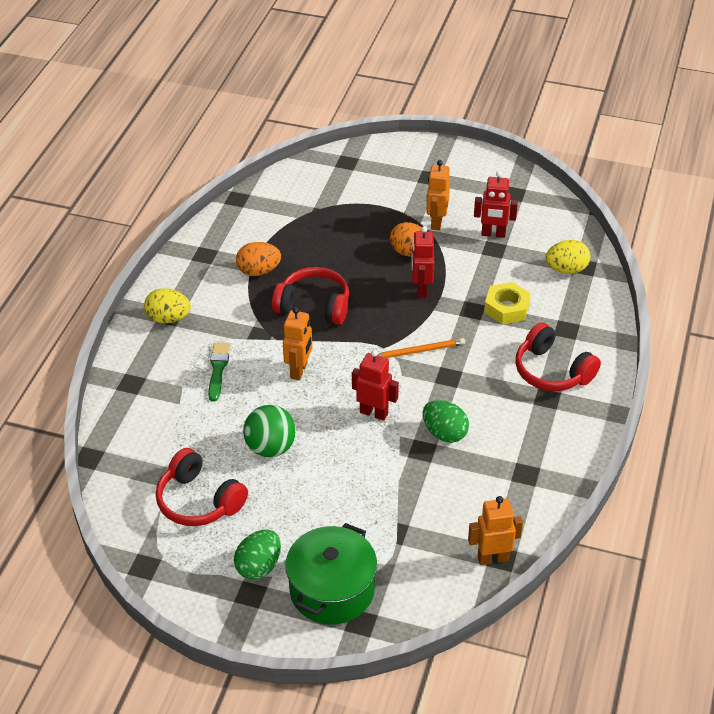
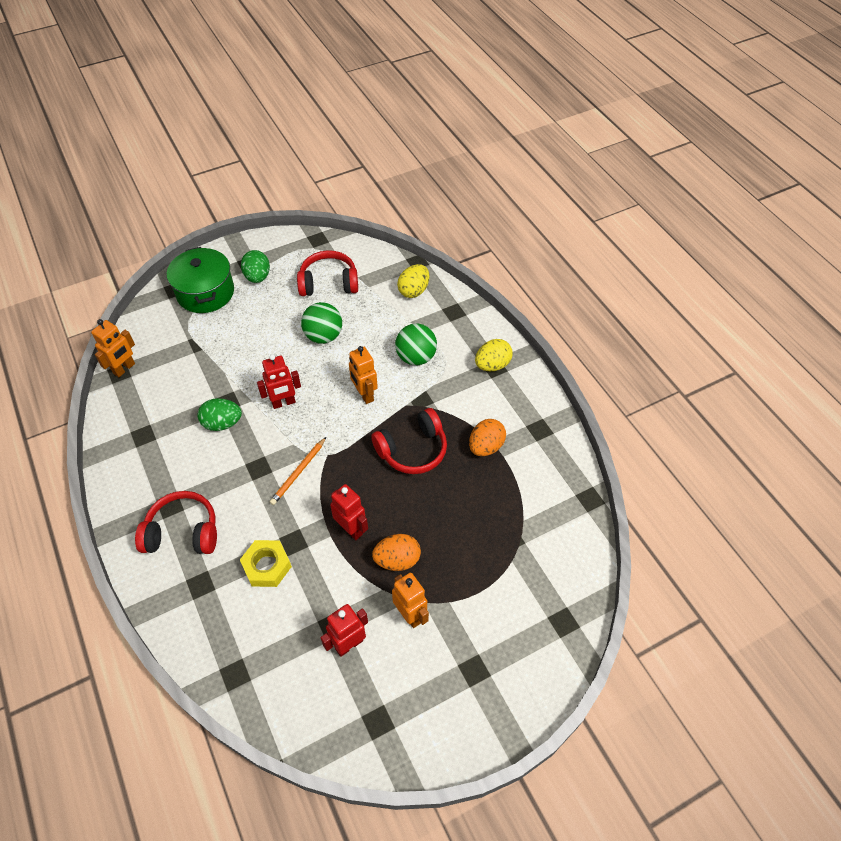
camera: 135 degrees right, 10 degrees up
(218, 369) = (416, 357): green brush -> green ball
(566, 269) = (248, 655): yellow egg -> yellow egg (414, 291)

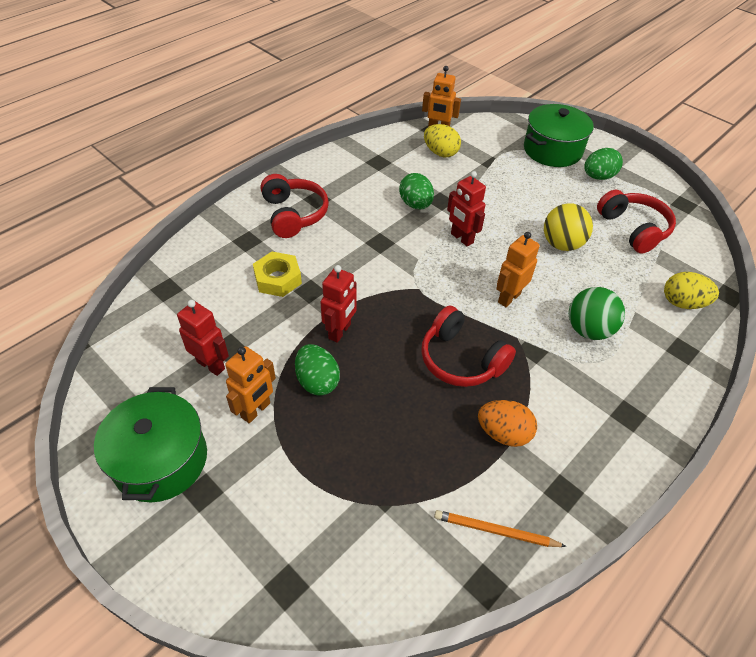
camera: 70 degrees right, 5 degrees down
(298, 472) = (387, 272): orange pencil -> orange pencil (495, 531)
(323, 336) = (561, 244): green ball -> yellow ball
(397, 560) = (317, 381): orange egg -> green egg
(435, 700) = (161, 460): none -> green pot
(492, 365) = (630, 412): yellow egg -> yellow egg (440, 153)

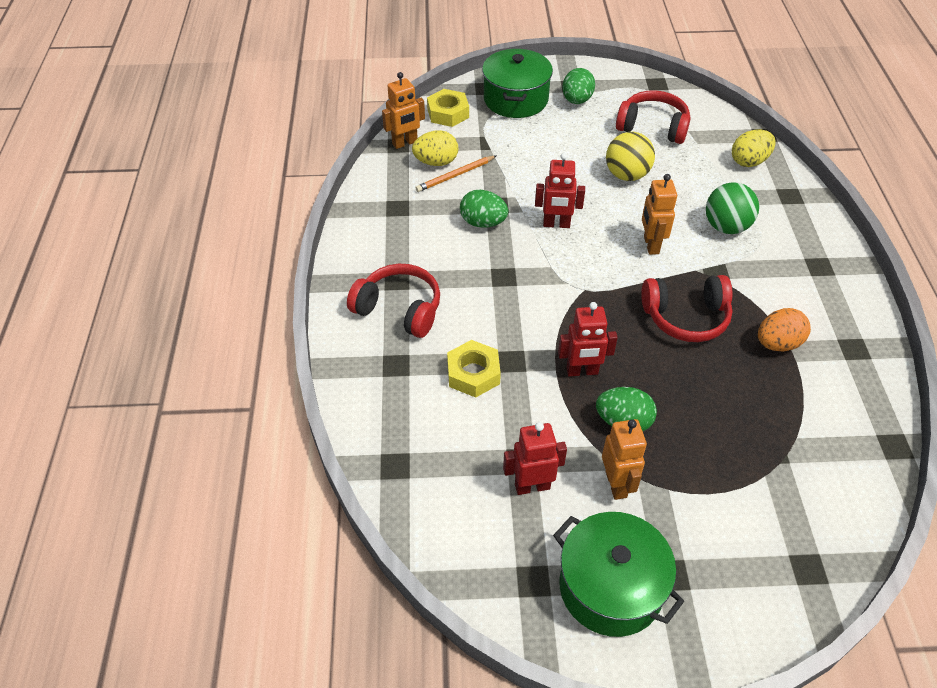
camera: 45 degrees left, 0 degrees up
(340, 331) = (582, 371): red robot -> red robot turned 105 degrees clockwise
(492, 131) = (448, 113): none -> yellow nut
(495, 531) = (856, 409): orange pencil -> orange pencil (455, 175)

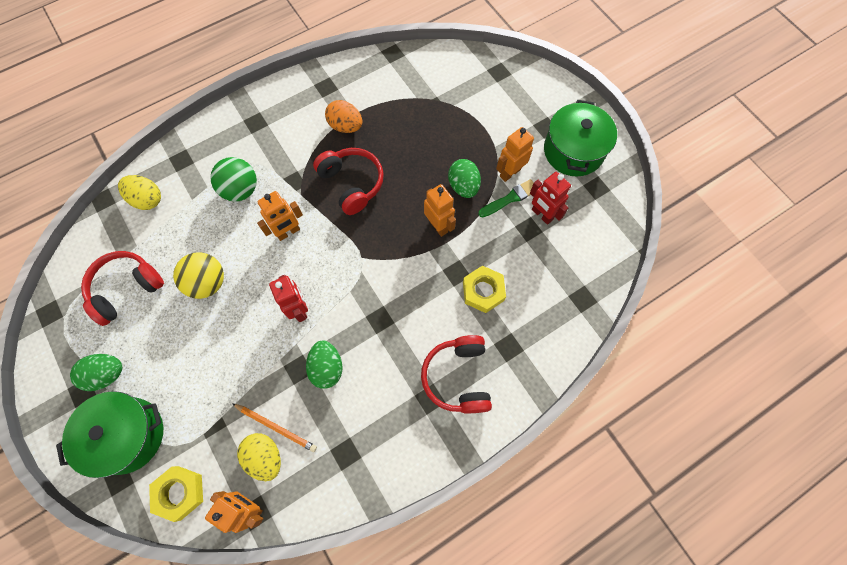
camera: 120 degrees left, 20 degrees up
(577, 463) = (510, 198): none -> green brush
(582, 371) = (438, 226): red robot -> orange robot
(653, 127) = (126, 289): red headphones -> red headphones turned 60 degrees clockwise

